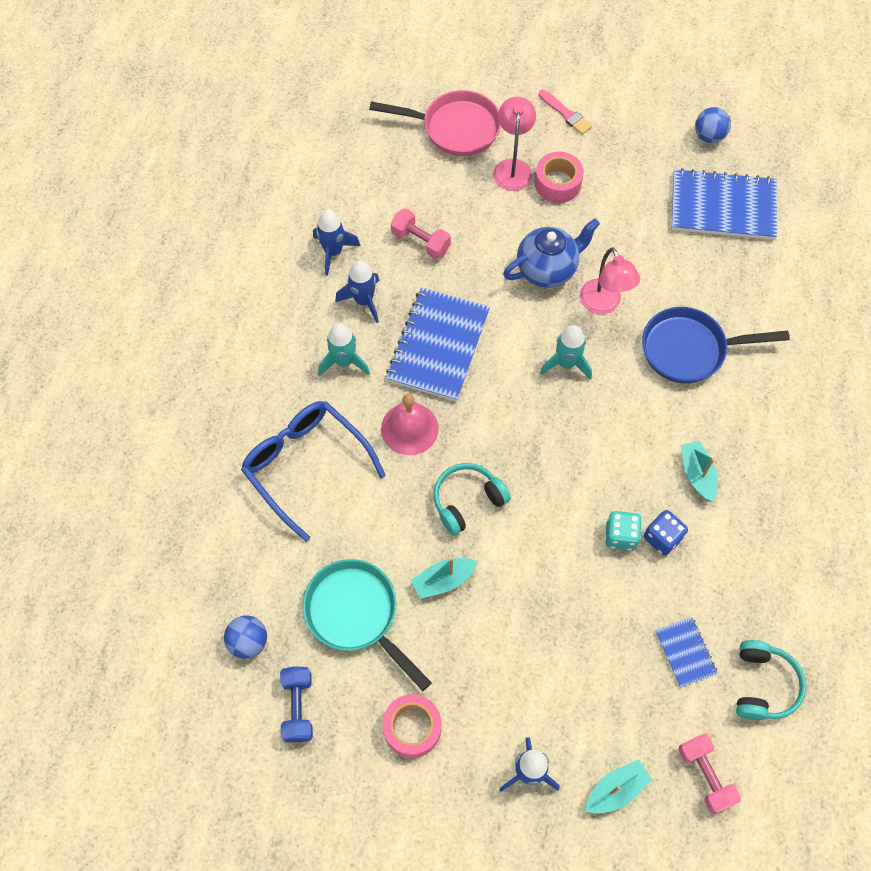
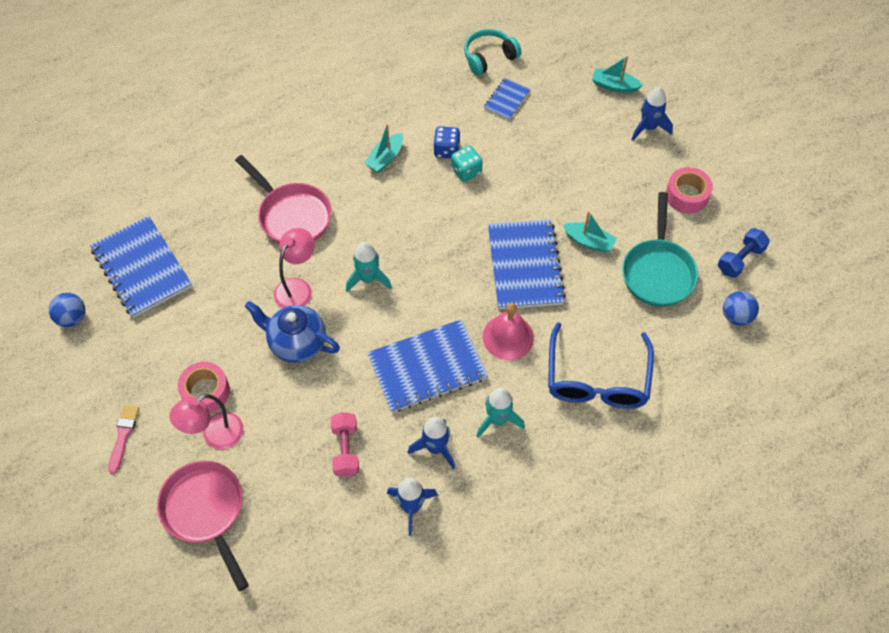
camera: 130 degrees left, 5 degrees down
(467, 501) = (525, 266): turquoise headphones -> blue notebook
(690, 349) = (291, 215): blue pan -> pink pan
(705, 775) = (565, 54): pink dumbbell -> none

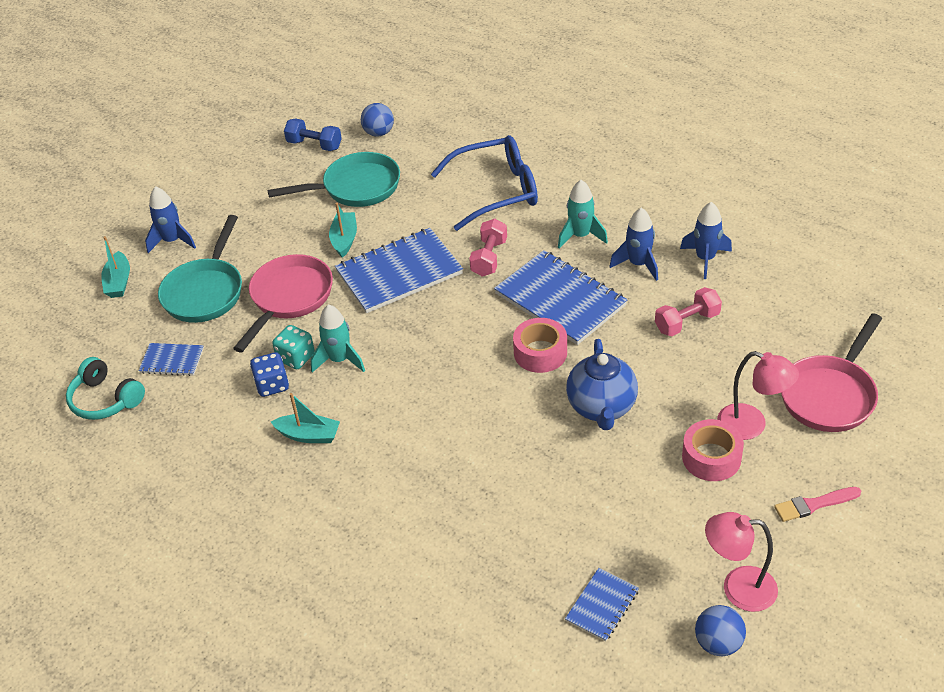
camera: 110 degrees left, 15 degrees down
(141, 268) = (602, 606): blue notebook -> blue notebook, size x0.50
(291, 215) = (438, 488): pink pan -> pink pan (289, 298)
(297, 288) = (533, 437): pink lamp -> pink lamp (738, 588)
(368, 278) = (485, 383): turquoise rocket -> turquoise rocket (339, 360)
(508, 337) = (489, 258): pink bell -> pink dumbbell
(573, 135) = (205, 291): none -> turquoise pan
(687, 195) = (253, 193): pink tape -> pink tape (540, 353)

